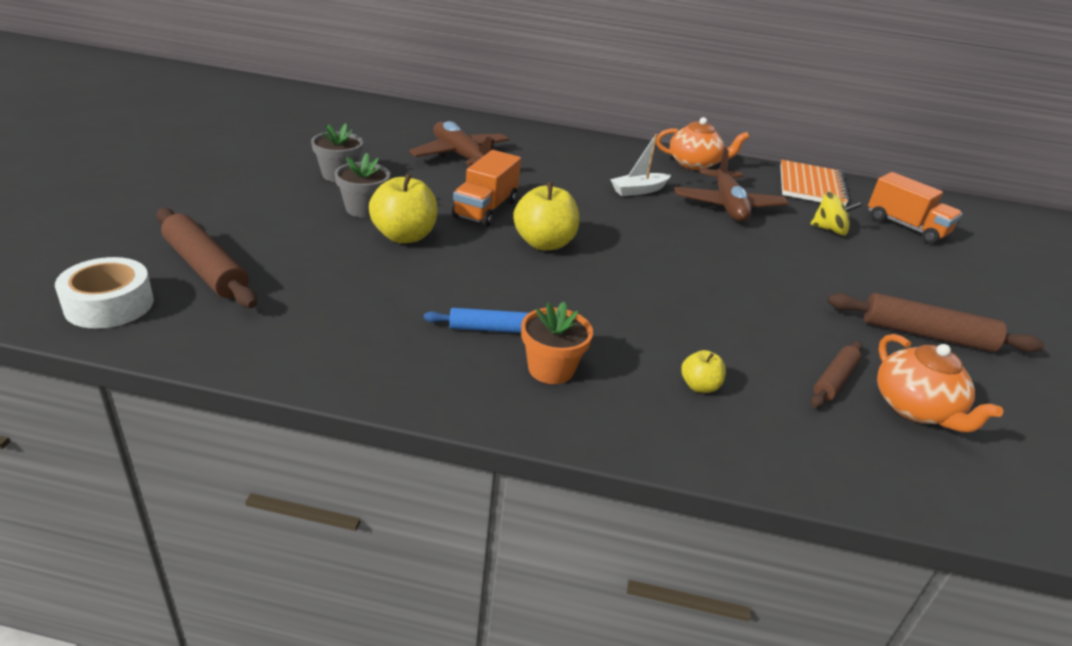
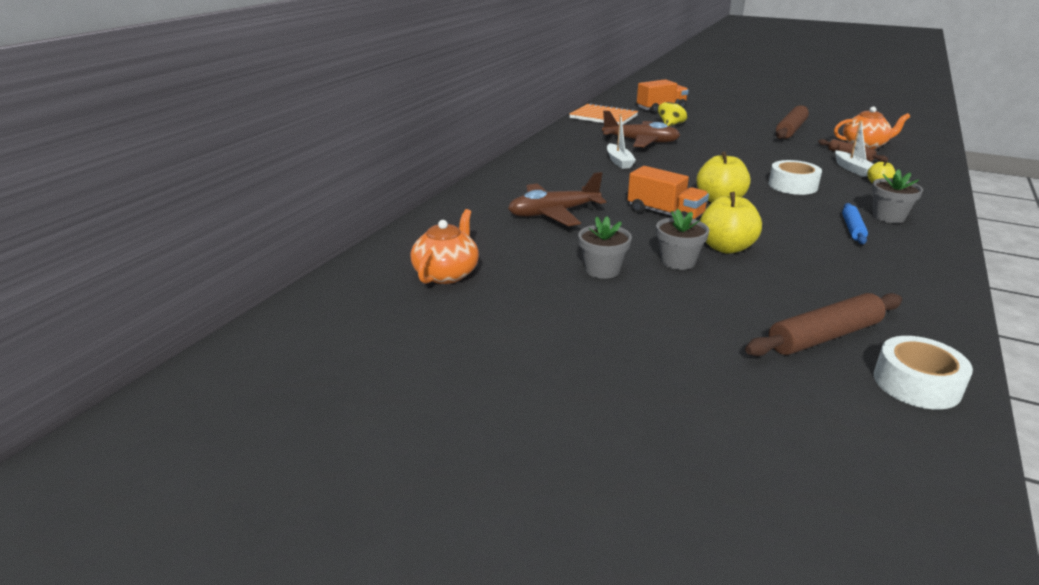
camera: 70 degrees left, 5 degrees down
(551, 369) = (888, 217): orange flower pot -> grey flower pot
(634, 302) = (792, 185): none -> white tape
(694, 164) = (567, 139): orange teapot -> orange teapot (447, 273)
(756, 370) = (852, 169): none -> white boat

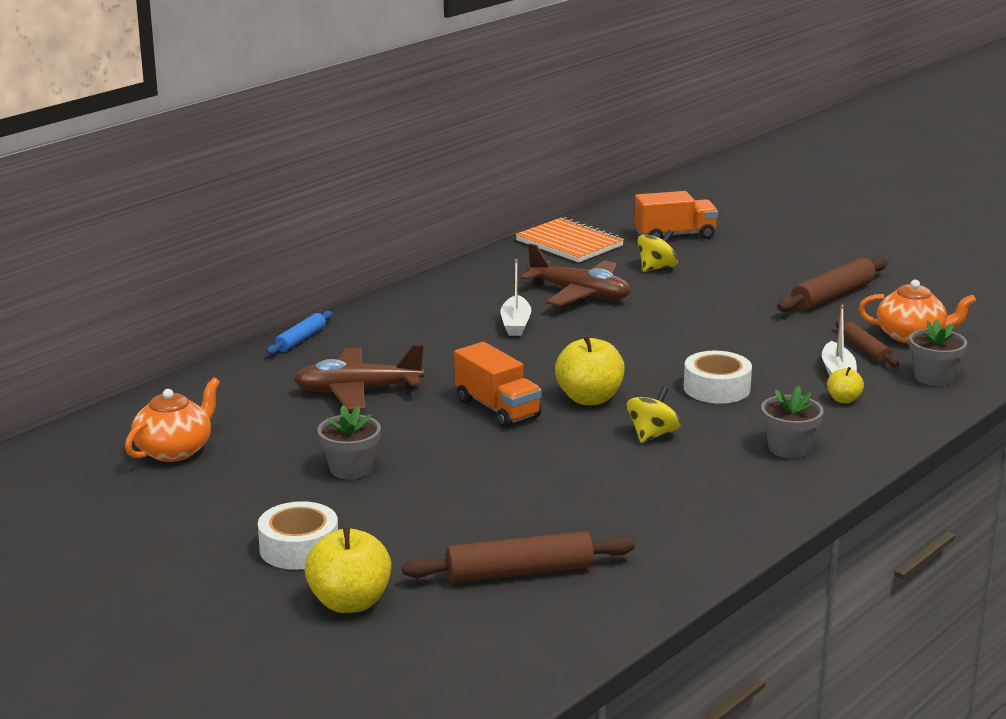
camera: 15 degrees right, 5 degrees down
(678, 261) = (448, 471): grey flower pot -> grey flower pot (933, 377)
(726, 247) = (525, 461): yellow apple -> yellow apple (349, 603)
(790, 219) = (652, 435): none -> yellow spinning top
(852, 229) = (717, 458): blue rolling pin -> blue rolling pin (300, 339)
(916, 383) = (559, 628): white tape -> white tape (299, 548)

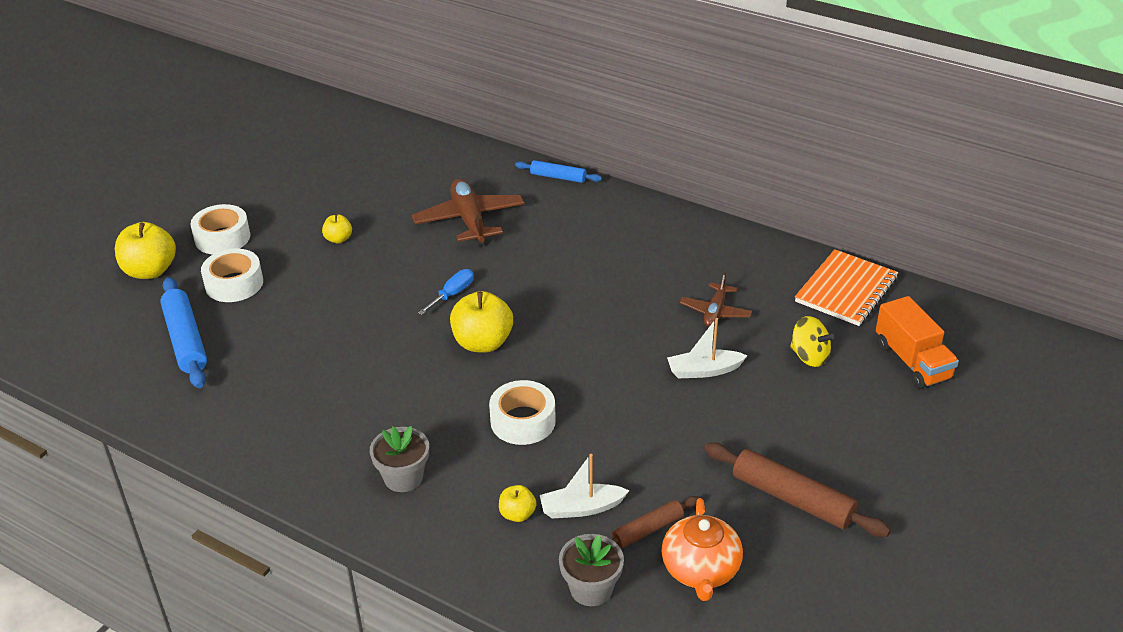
camera: 80 degrees right, 15 degrees up
(175, 450) = (358, 161): orange teapot -> none
(350, 469) = (338, 239): grey flower pot -> yellow apple
(412, 539) = (234, 284): none -> white tape
(497, 408) = (452, 294): orange truck -> blue screwdriver
(515, 324) = (629, 282): white boat -> white boat (704, 371)
(519, 572) = (186, 340): brown rolling pin -> blue rolling pin
(579, 294) = (715, 312): brown plane -> brown plane, size x0.59
(652, 435) = (417, 387): yellow spinning top -> none

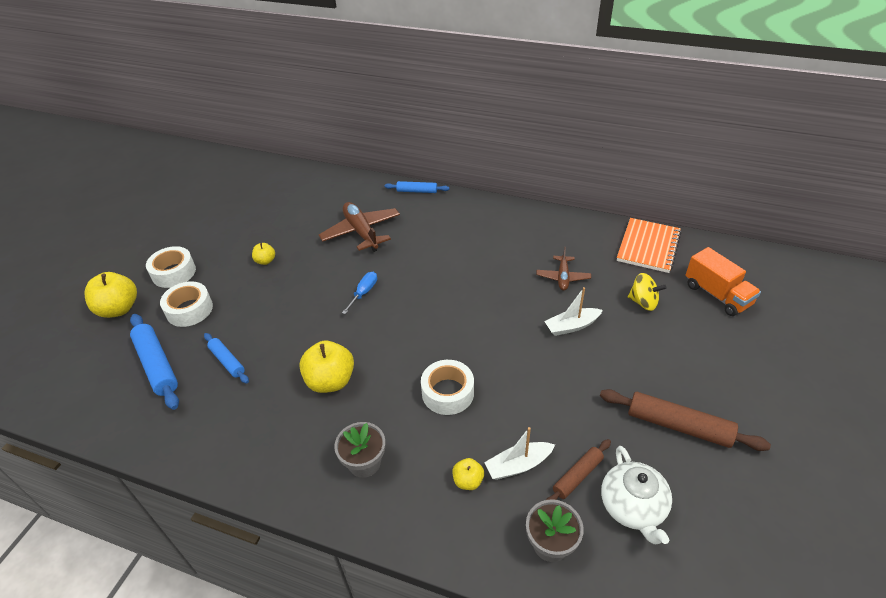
camera: 10 degrees left, 5 degrees up
(268, 348) = (227, 361): none -> blue rolling pin
(482, 343) = (397, 330): yellow apple -> yellow apple (330, 381)
(700, 570) = (632, 507): orange teapot -> white teapot

